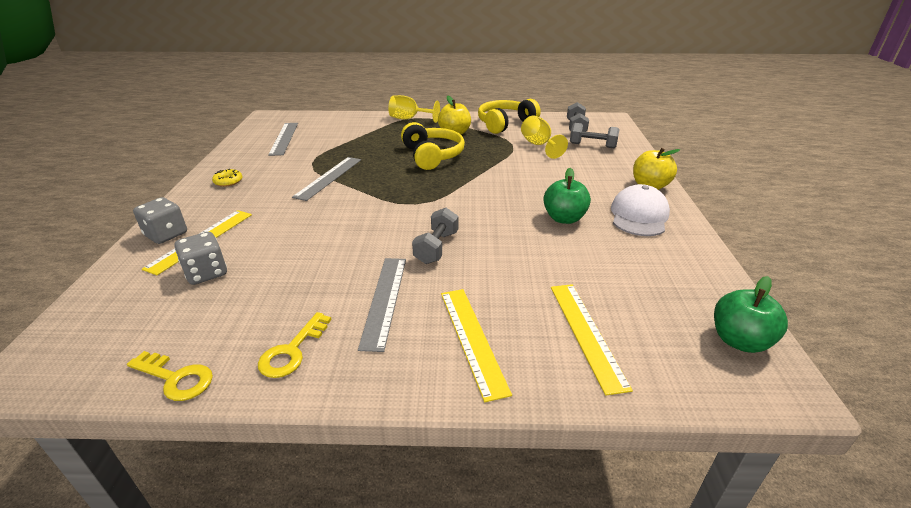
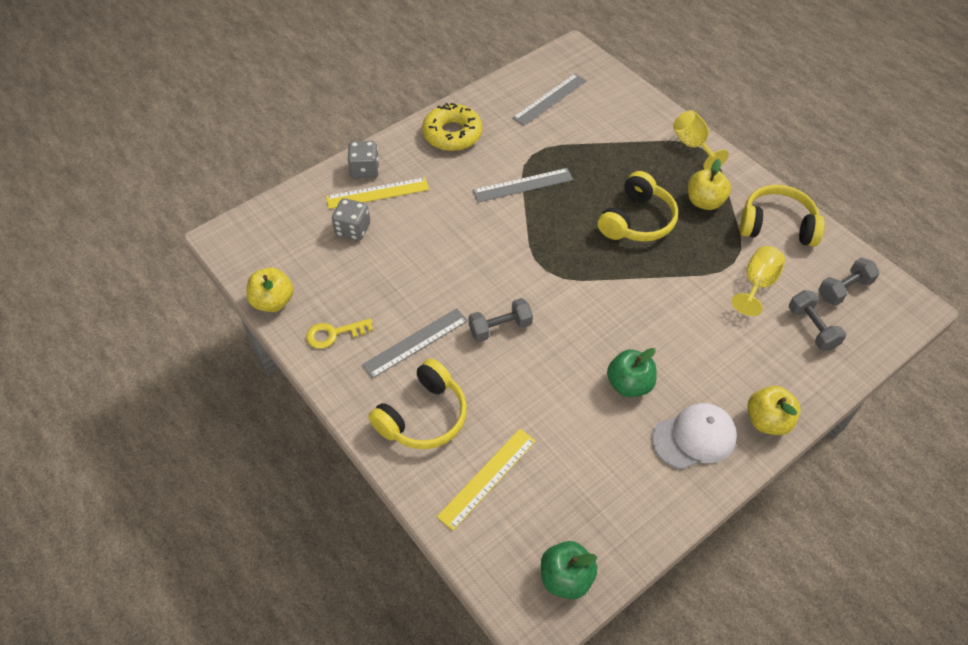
camera: 50 degrees right, 20 degrees up
(176, 378) = (273, 302): yellow key -> yellow apple
(228, 181) = (452, 134): yellow donut -> yellow donut, size x2.18
(472, 339) = (423, 416): yellow ruler -> yellow headphones

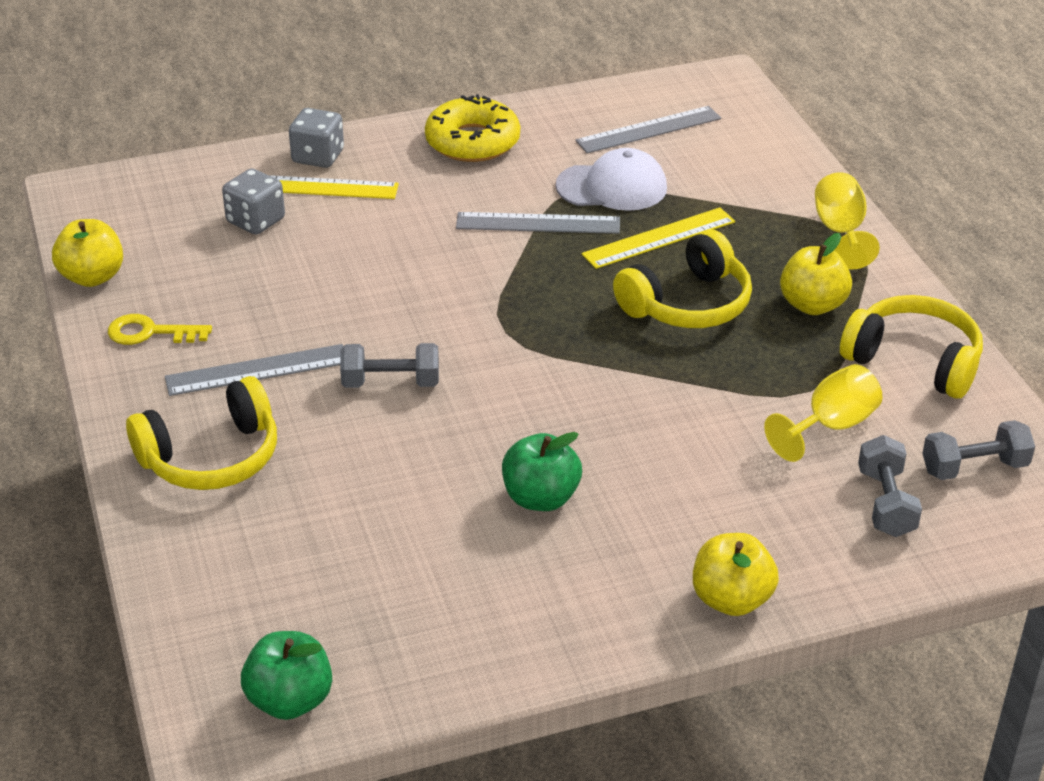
camera: 20 degrees right, 15 degrees down
(487, 478) = (254, 552): yellow ruler -> yellow ruler (659, 238)
(694, 438) = (599, 588): white cap -> white cap (612, 187)

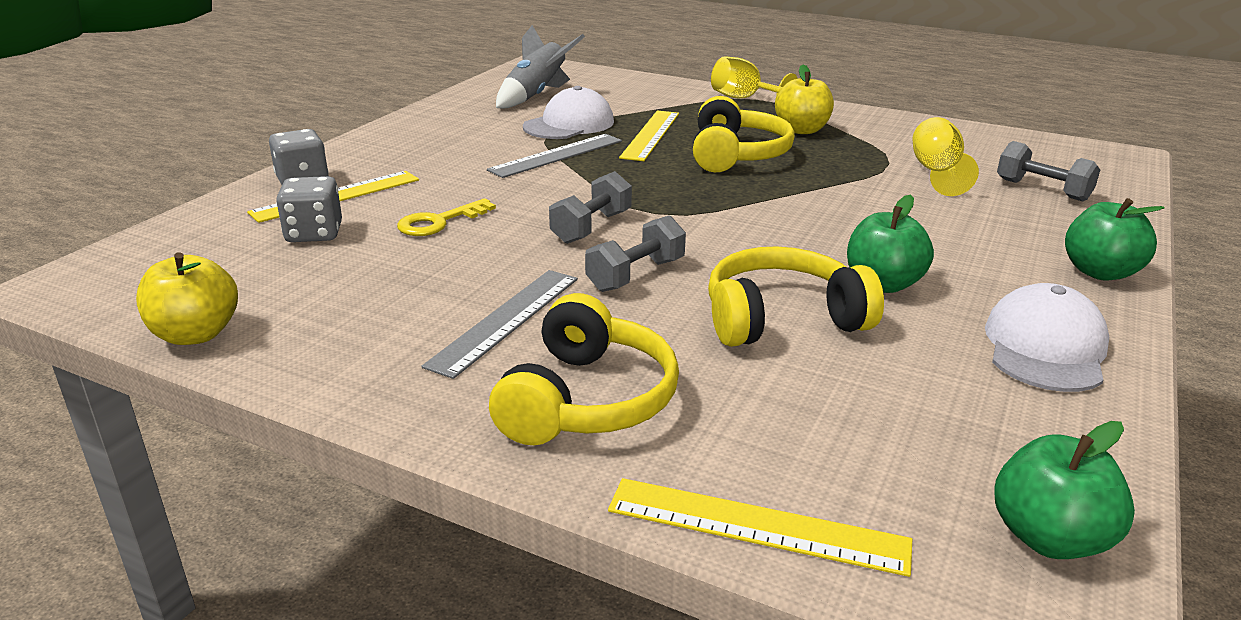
camera: 45 degrees left, 10 degrees down
(151, 333) = (343, 344): yellow key -> yellow key (439, 222)
(170, 586) = (757, 525): none -> yellow ruler
(472, 141) = (421, 135): yellow donut -> none
(543, 616) = (1045, 347): none -> white cap
(649, 130) = (536, 95): grey ruler -> grey rocket
(731, 599) = (1100, 272): yellow apple -> green apple
(914, 361) = (903, 131): yellow headphones -> yellow headphones (782, 319)
(974, 468) = (1035, 158): grey dumbbell -> grey dumbbell (591, 227)

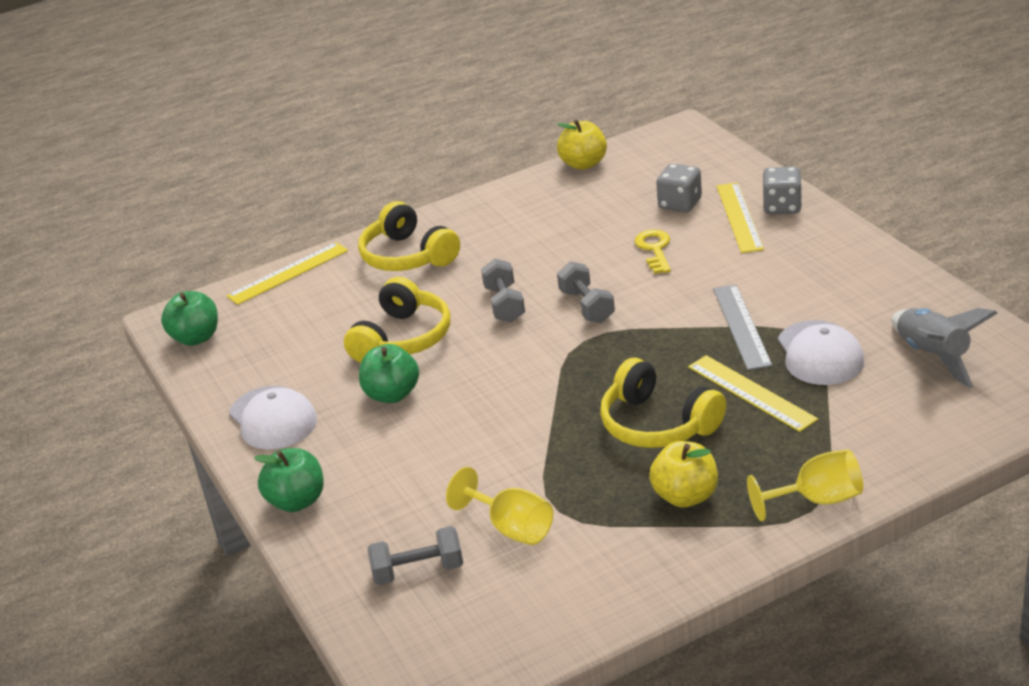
camera: 130 degrees right, 5 degrees up
(505, 320) = (502, 249): grey ruler -> none

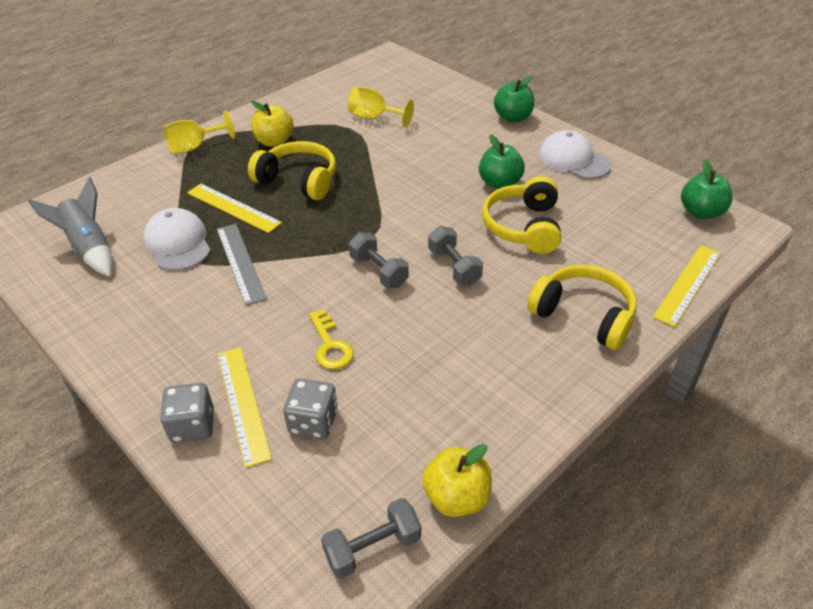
camera: 160 degrees right, 10 degrees up
(418, 571) = (417, 95): grey dumbbell -> grey dumbbell (373, 547)

